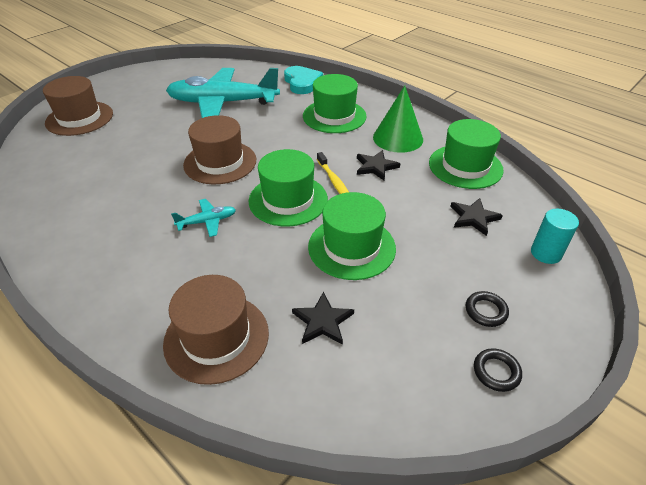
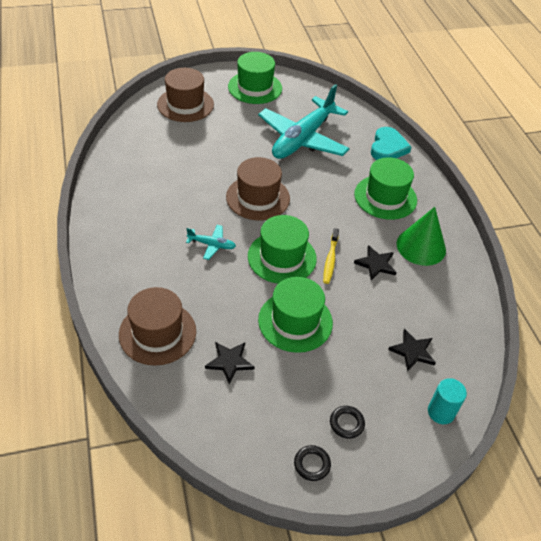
camera: 30 degrees right, 5 degrees up
(222, 103) = (302, 139): turquoise plane -> turquoise plane turned 90 degrees counterclockwise
(465, 166) = (454, 304): green hat -> green hat (255, 87)

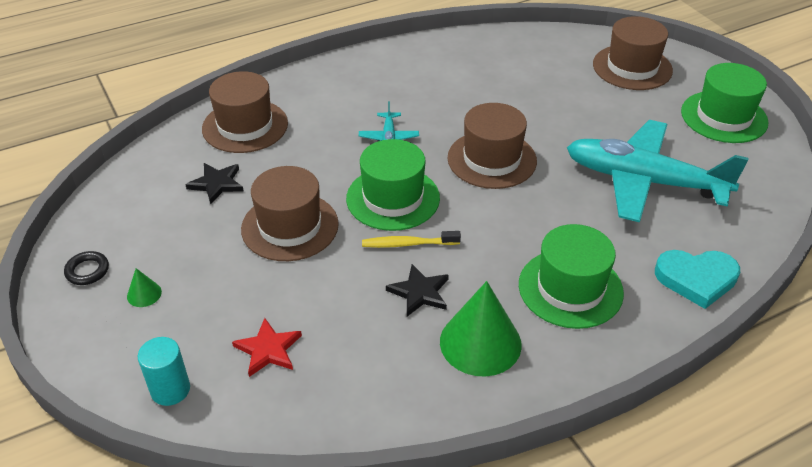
camera: 80 degrees right, 5 degrees down
(295, 321) = (290, 226): green hat -> brown hat
(346, 423) = (144, 294): black ring -> green cone
(412, 351) = (268, 349): black star -> red star

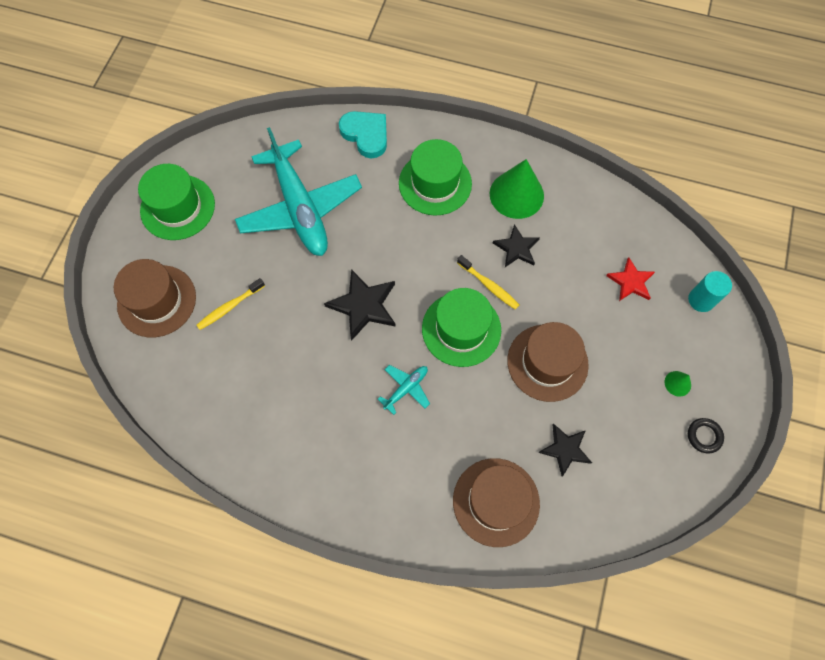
camera: 135 degrees left, 25 degrees up
(492, 159) = (363, 305): brown hat -> black star
(582, 95) = (229, 307): none -> yellow toothbrush

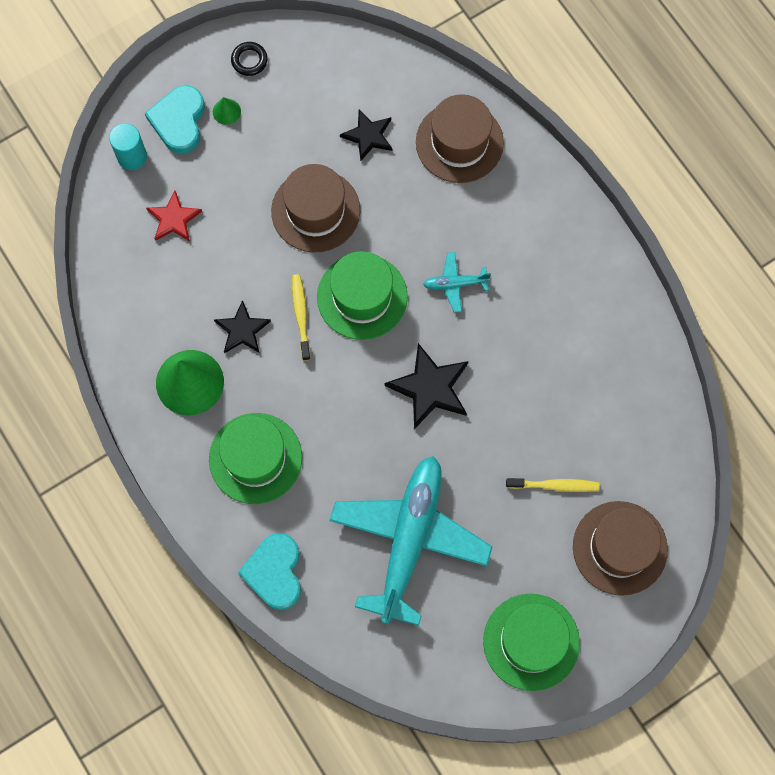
camera: 140 degrees left, 5 degrees up
(700, 349) = (179, 121): none -> turquoise heart

